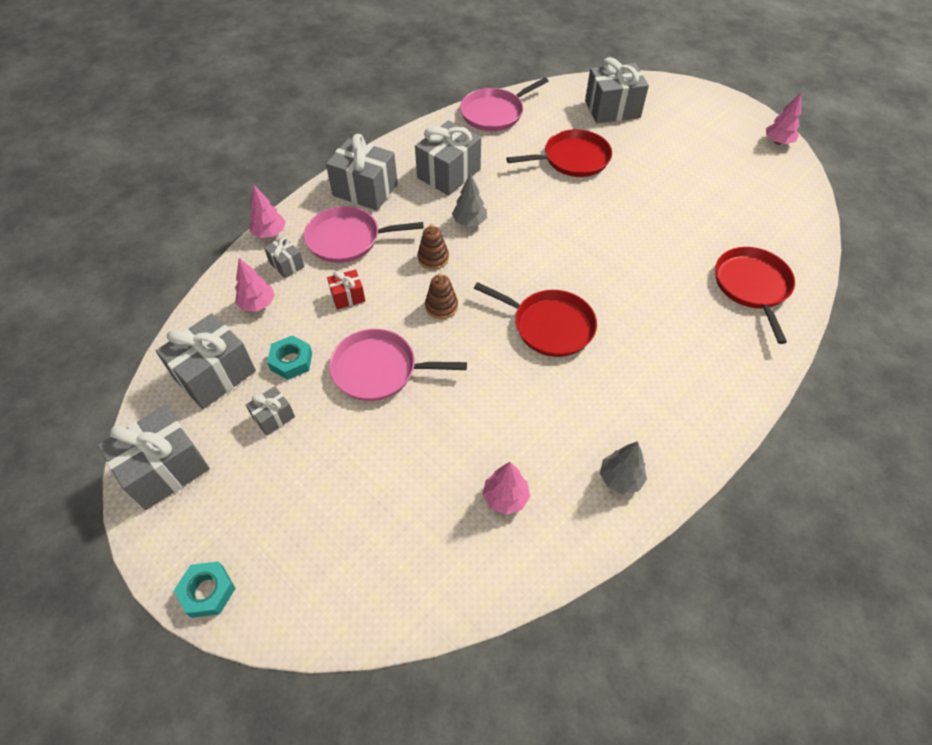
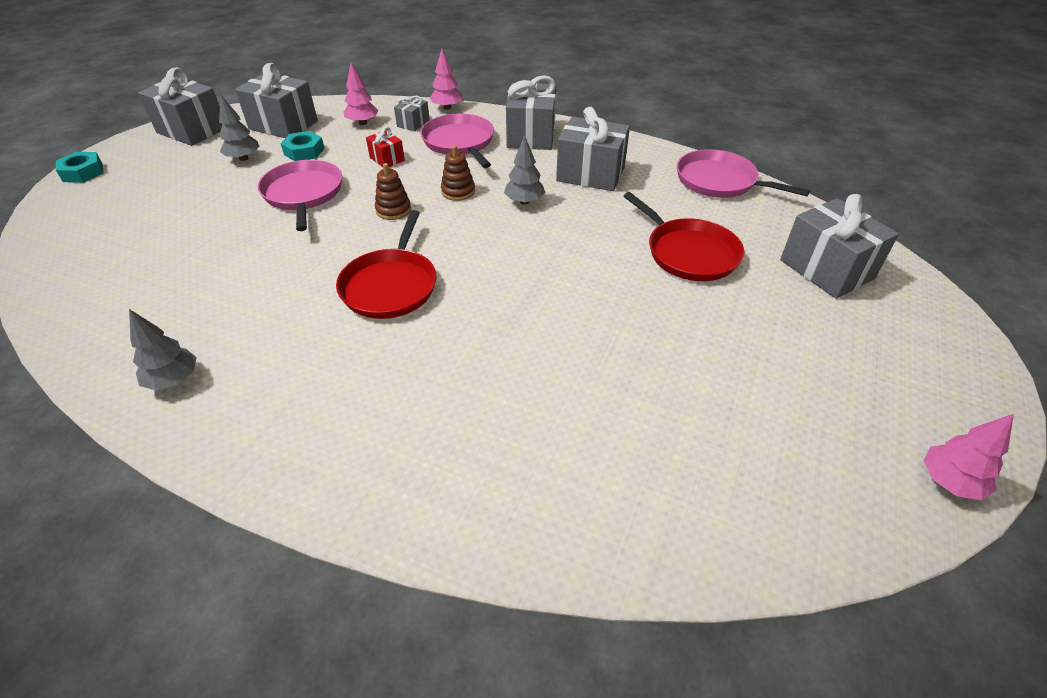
camera: 70 degrees right, 10 degrees down
(273, 417) = (243, 158): grey gift -> grey tree
(505, 497) = (154, 298): pink tree -> none
(752, 286) = (543, 479): red pan -> none

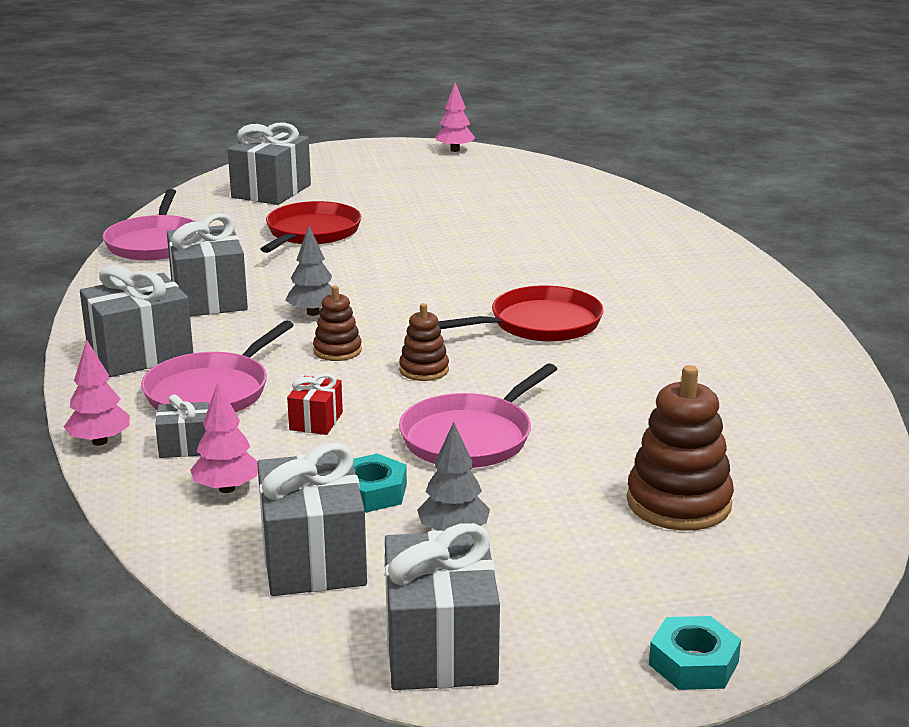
camera: 125 degrees left, 20 degrees down
(150, 225) = (678, 503): none -> brown stacking toy
(174, 380) = (784, 357): grey tree -> none

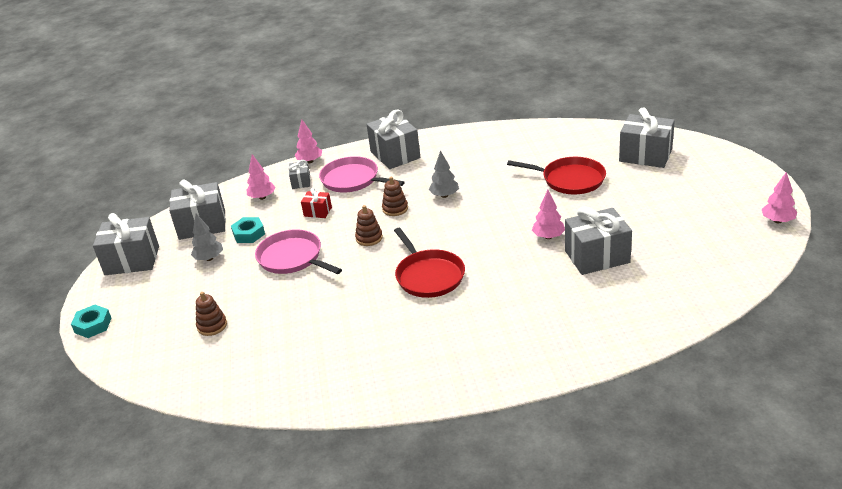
camera: 95 degrees right, 10 degrees up
(155, 243) = (542, 133): pink pan -> none
(209, 298) = (463, 162): grey gift -> grey gift (597, 257)
(456, 250) = (548, 236): none -> pink tree
(678, 503) = (212, 326): brown stacking toy -> brown stacking toy, size x0.57

